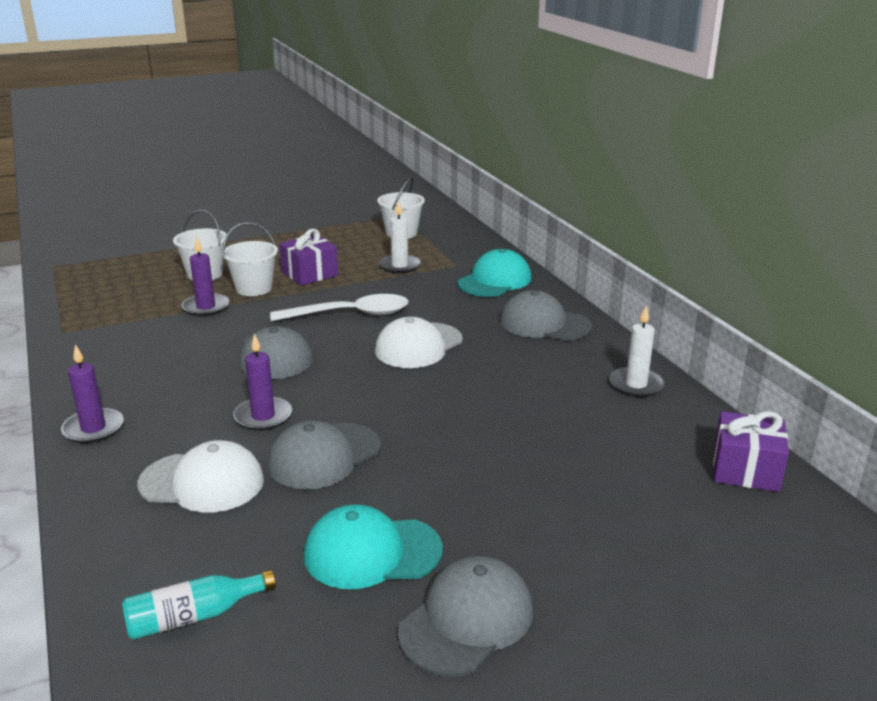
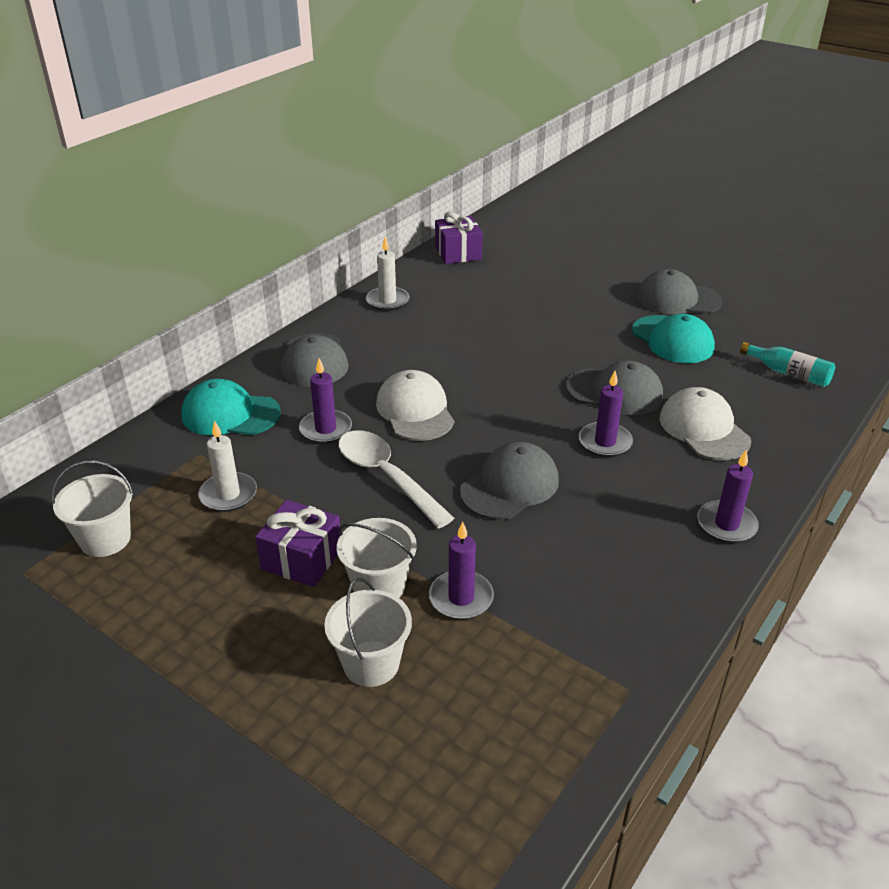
camera: 120 degrees left, 10 degrees up
(418, 346) = (415, 411): white cap -> white cap turned 120 degrees counterclockwise
(435, 307) = (326, 429): none -> purple candle

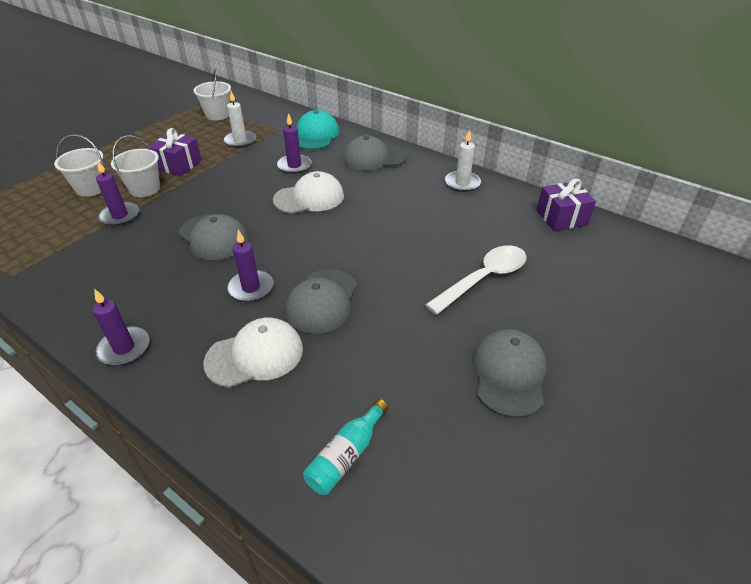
camera: 90 degrees right, 5 degrees up
(386, 476) = (240, 188): white spoon -> white spoon (483, 278)
(672, 340) = (415, 355): turquoise cap -> none

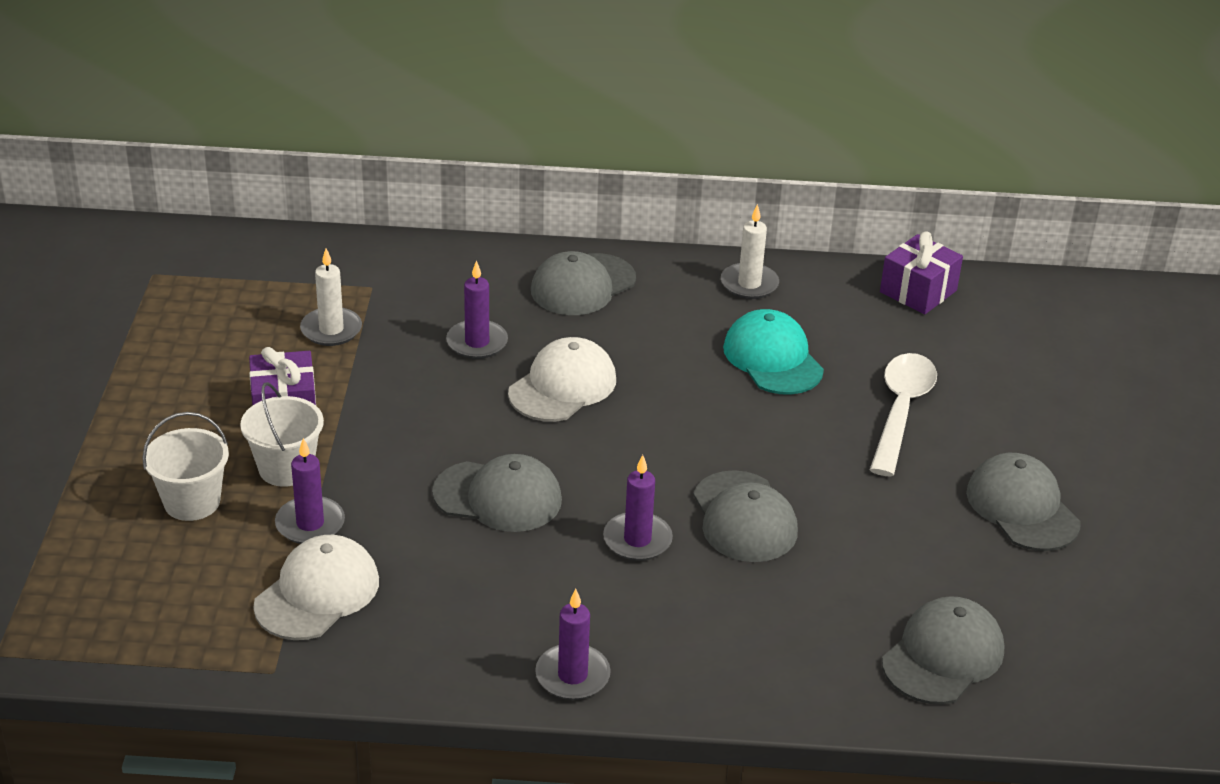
camera: 35 degrees left, 5 degrees down
(217, 115) = (221, 293): white bucket -> none
(255, 355) = (739, 611): white cap -> white cap (317, 593)
(315, 135) = (444, 276): turquoise cap -> turquoise cap (773, 358)
(346, 455) = (943, 656): turquoise bottle -> grey cap

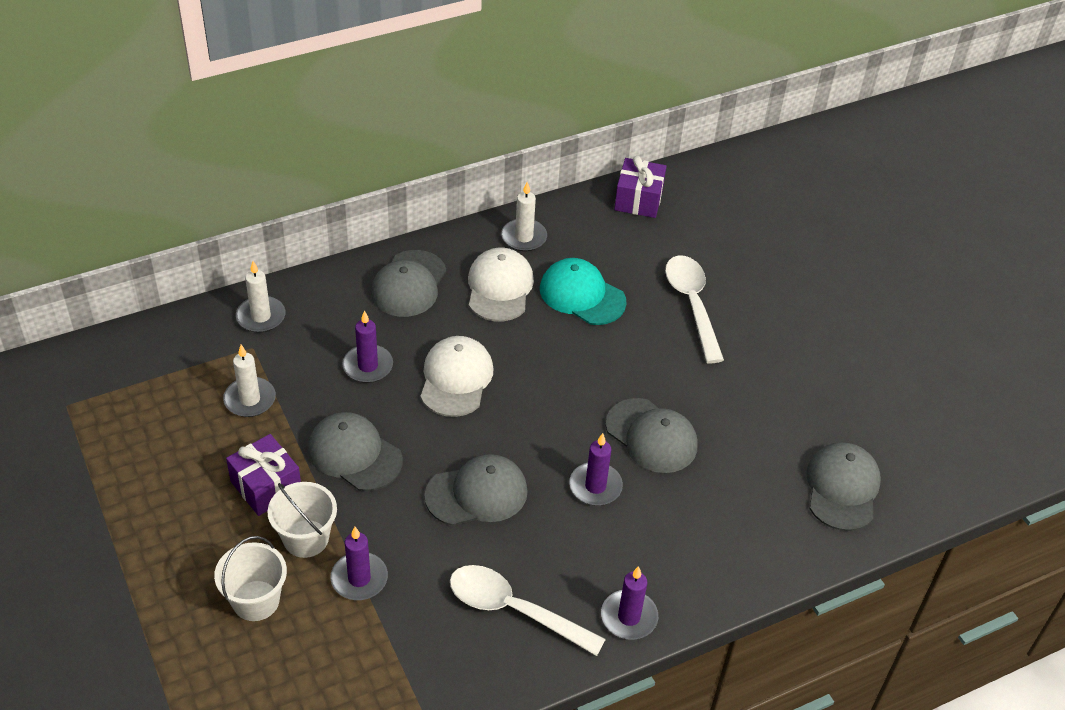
camera: 30 degrees left, 10 degrees up
(317, 593) = (408, 635): white cap -> white cap (499, 288)
(402, 263) = (261, 317): none -> white candle
(449, 617) = (514, 610): none -> white spoon
(1022, 507) = (814, 350): grey cap -> grey cap (354, 454)

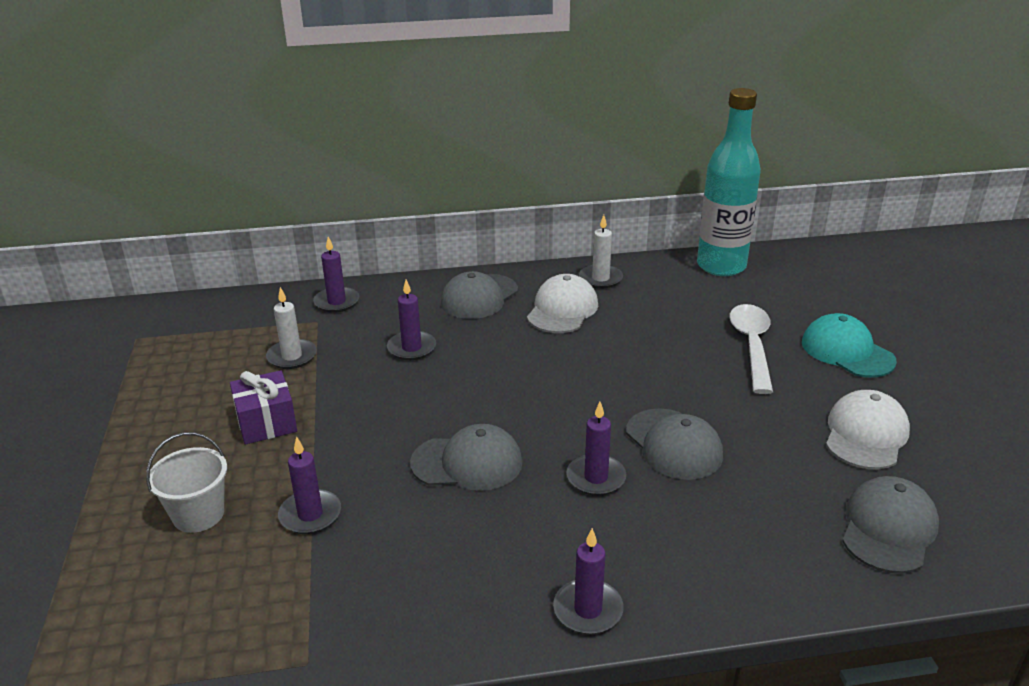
camera: 20 degrees right, 15 degrees down
(261, 317) = (336, 302): white candle -> purple candle
(306, 538) = (278, 471): white bucket -> none
(354, 454) = (363, 411): grey cap -> none
(456, 379) = (490, 369): white cap -> white cap (866, 434)
(514, 610) = (458, 576): white spoon -> none
(582, 295) = (640, 325): turquoise cap -> turquoise cap (847, 351)
(638, 200) = (721, 266): purple gift -> turquoise bottle

